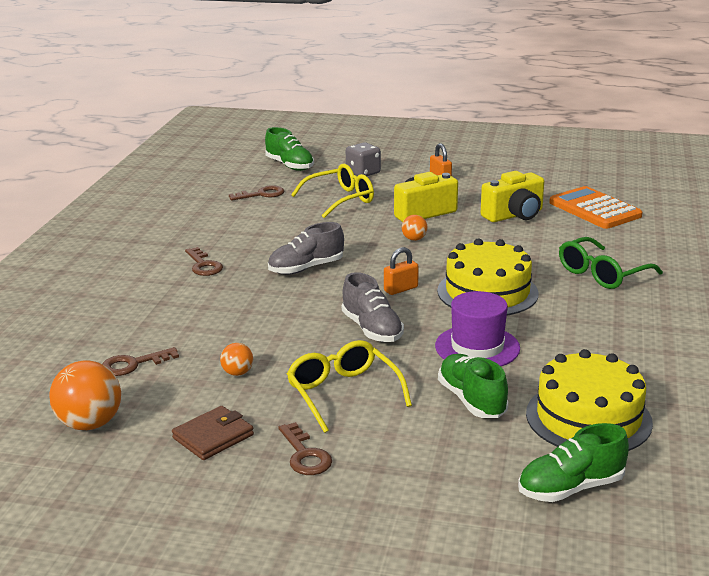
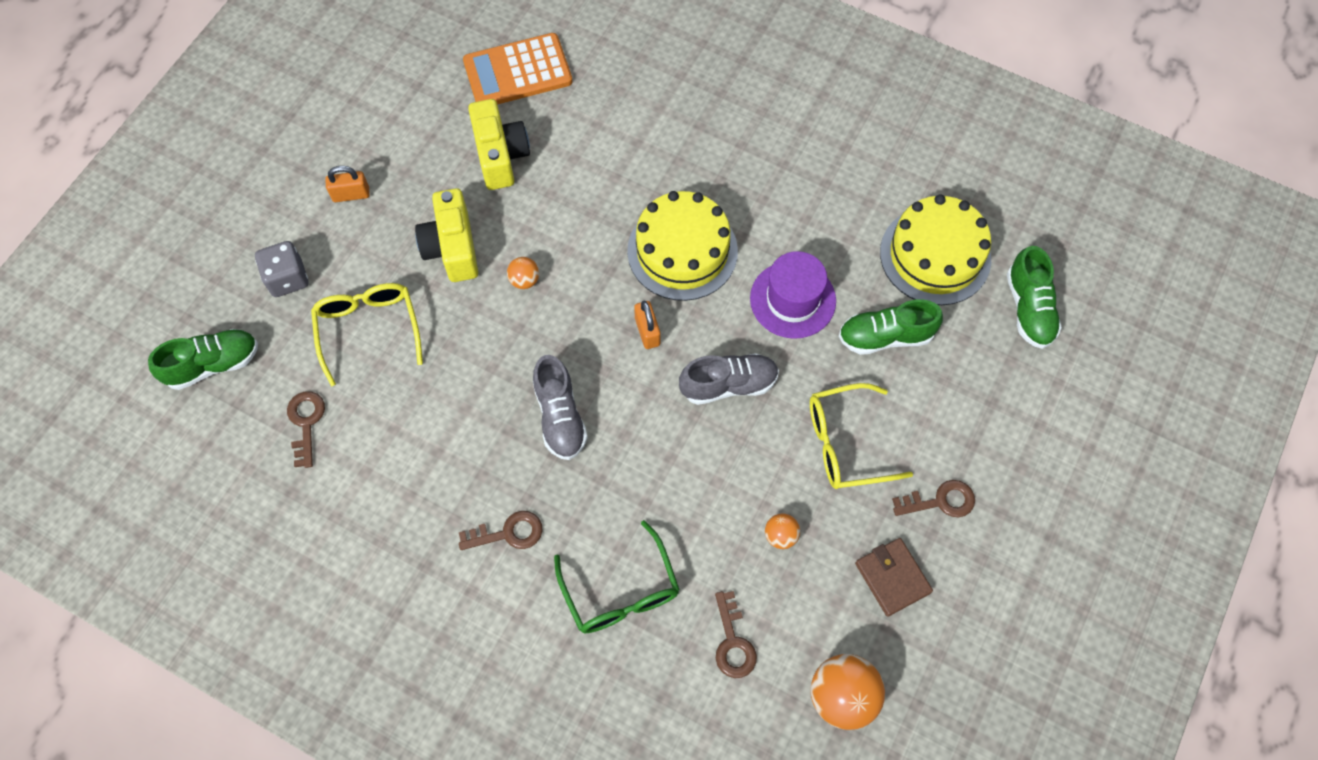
camera: 75 degrees left, 40 degrees up
(602, 274) = (677, 132): green glasses -> green glasses (620, 590)

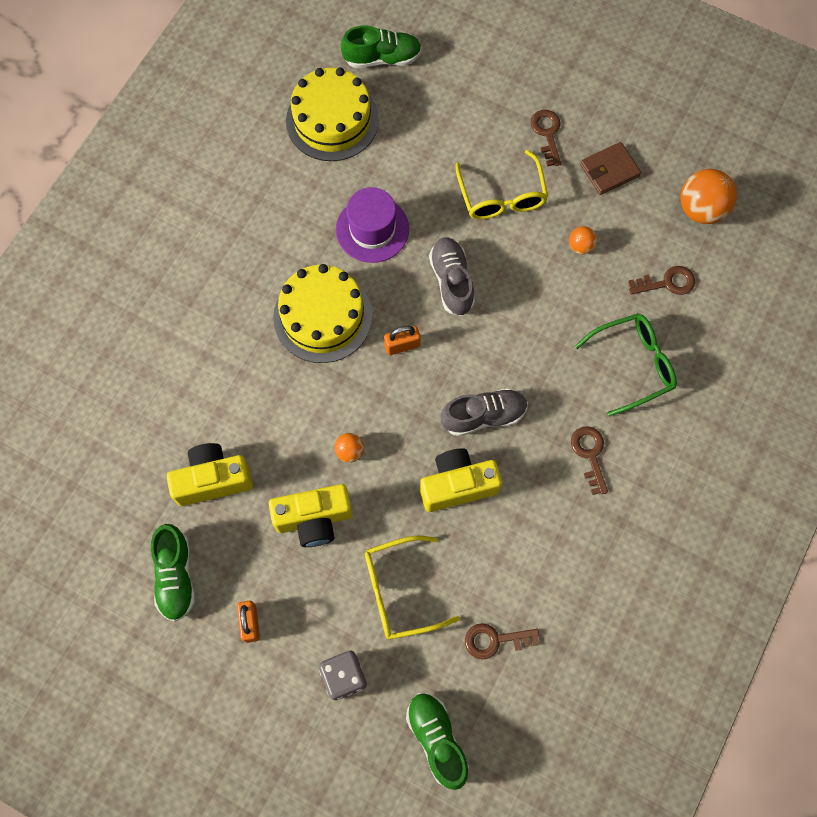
camera: 90 degrees left, 5 degrees up
(480, 388) = (457, 485): none -> yellow camera
(518, 72) = (114, 468): orange calculator -> none
(885, 336) = (407, 162): green shoe -> green shoe (176, 576)

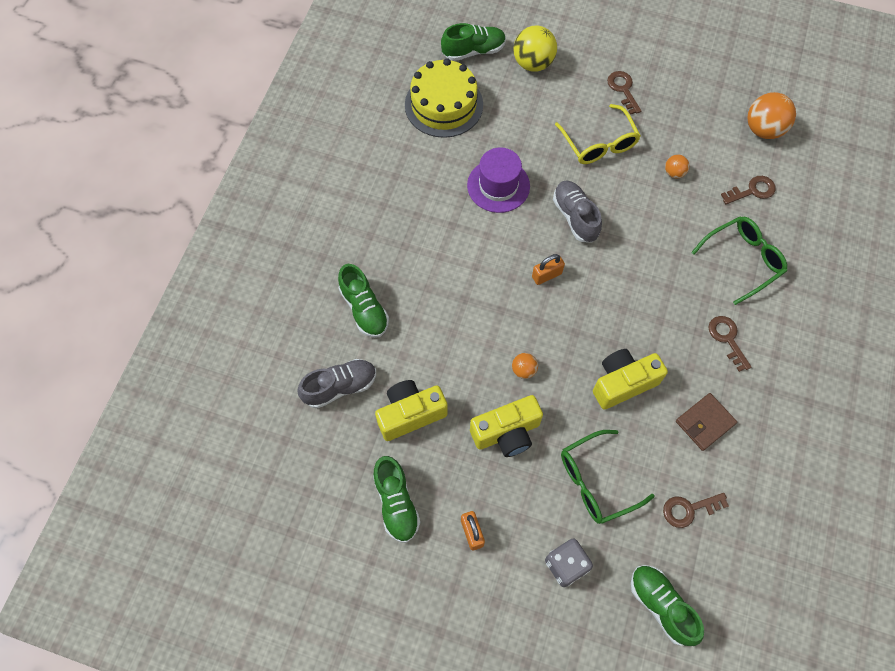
camera: 10 degrees left, 5 degrees down
(188, 351) = (364, 309): none -> green shoe
(322, 316) = (473, 262): yellow cake -> none
(400, 591) = (596, 481): yellow glasses -> green glasses
(448, 84) = (533, 63): none -> yellow ball
(484, 416) = (630, 322): grey shoe -> grey shoe (340, 387)
(609, 170) = (681, 110): brown wallet -> brown wallet (705, 423)

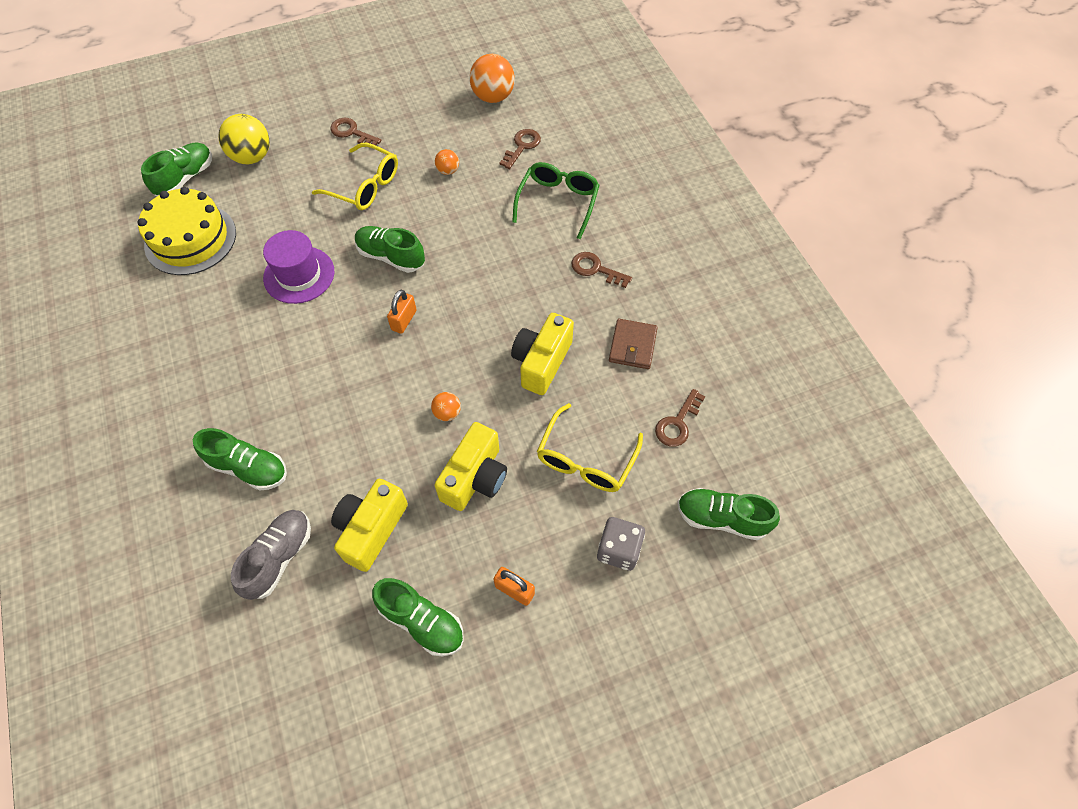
camera: 40 degrees left, 5 degrees down
(575, 217) = (391, 257): grey shoe -> green shoe
(596, 481) = (586, 459): green glasses -> yellow glasses

